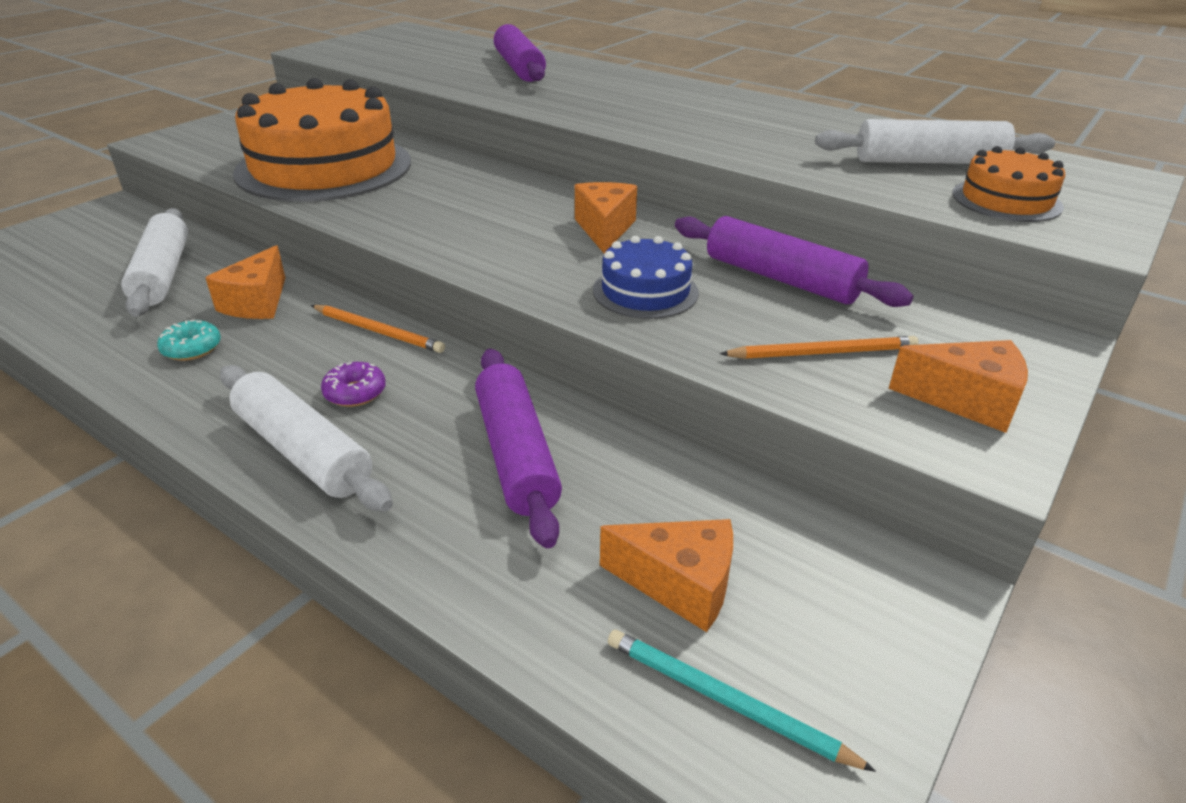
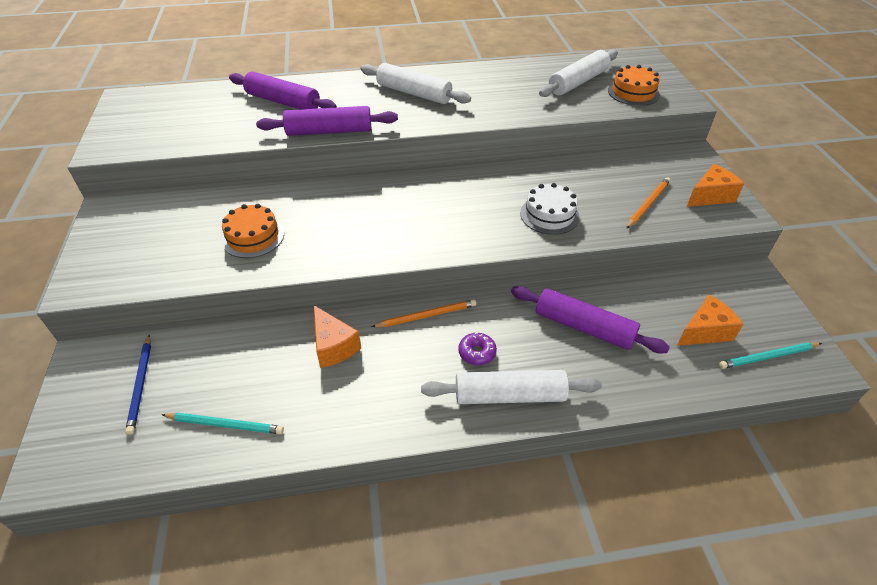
camera: 45 degrees left, 10 degrees up
(82, 302) = (225, 424): none -> turquoise pencil
(100, 243) = (141, 385): none -> blue pencil
(163, 274) = (237, 372): white rolling pin -> white rolling pin (414, 93)
(192, 348) = (355, 396): turquoise donut -> none
(324, 167) = (253, 237): orange cake -> orange cake, size x0.47
(605, 229) = (475, 190): orange cheese -> none
(645, 291) = (549, 215): blue cake -> white cake
(781, 279) = (582, 175): purple rolling pin -> purple rolling pin (329, 131)

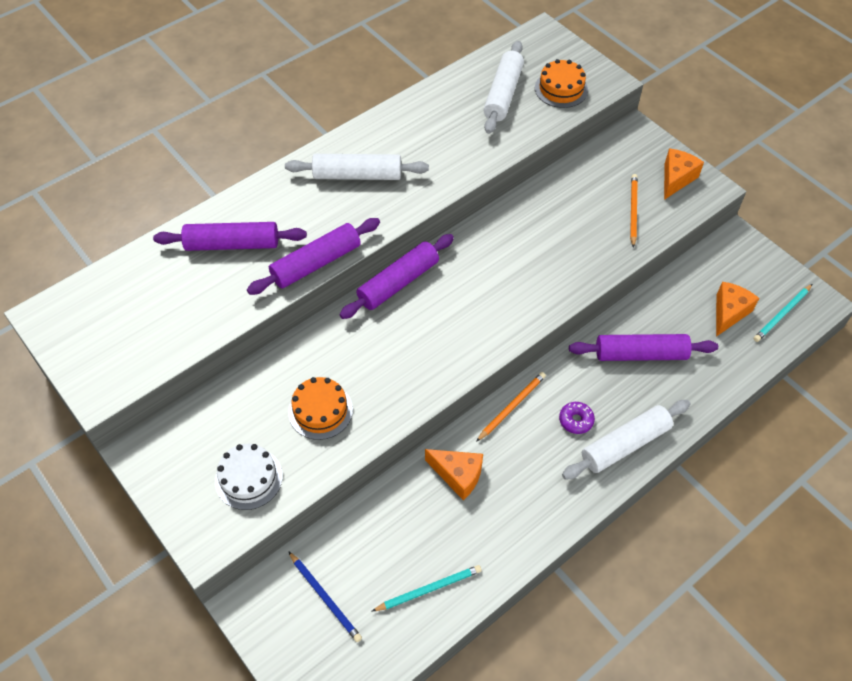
camera: 30 degrees left, 10 degrees up
(395, 180) = (398, 282): none -> purple rolling pin
(549, 215) = (562, 261): white cake -> white cake (248, 478)

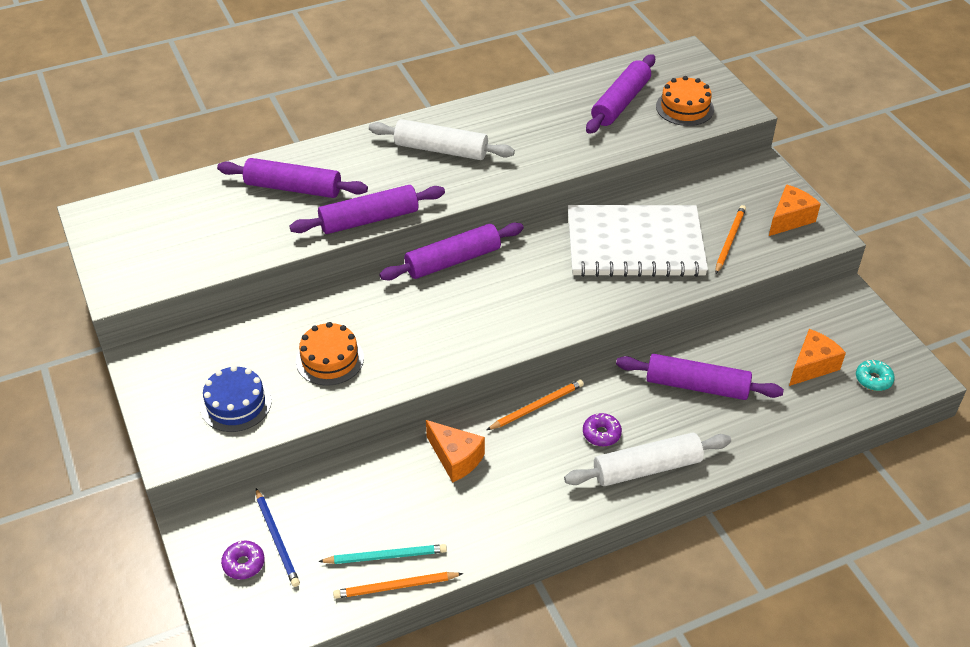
camera: 15 degrees right, 10 degrees down
(248, 478) = (236, 404): white cake -> blue cake
(303, 630) = (244, 564): none -> purple donut
(448, 617) = (395, 587): none -> orange pencil
(503, 94) = (620, 102): white rolling pin -> purple rolling pin
(553, 231) = (635, 244): none -> white notebook
(782, 314) = (873, 379): turquoise pencil -> turquoise donut

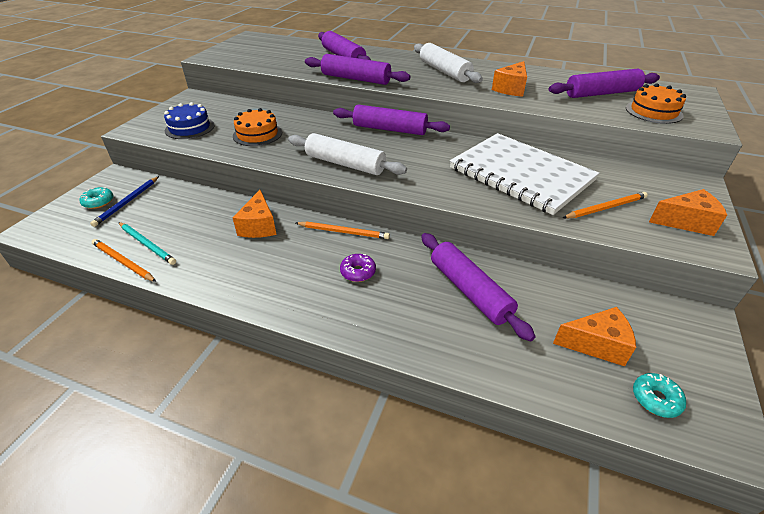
camera: 45 degrees right, 5 degrees down
(244, 564) = (98, 202): purple donut -> turquoise donut
(539, 142) = (511, 89): none -> orange cheese
(647, 468) = (355, 313): white rolling pin -> white rolling pin (345, 164)

